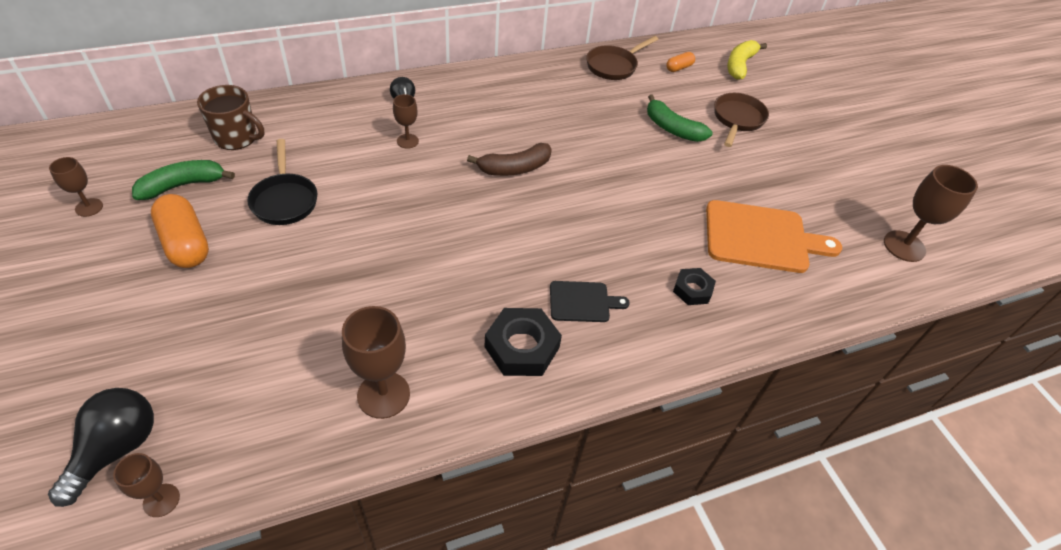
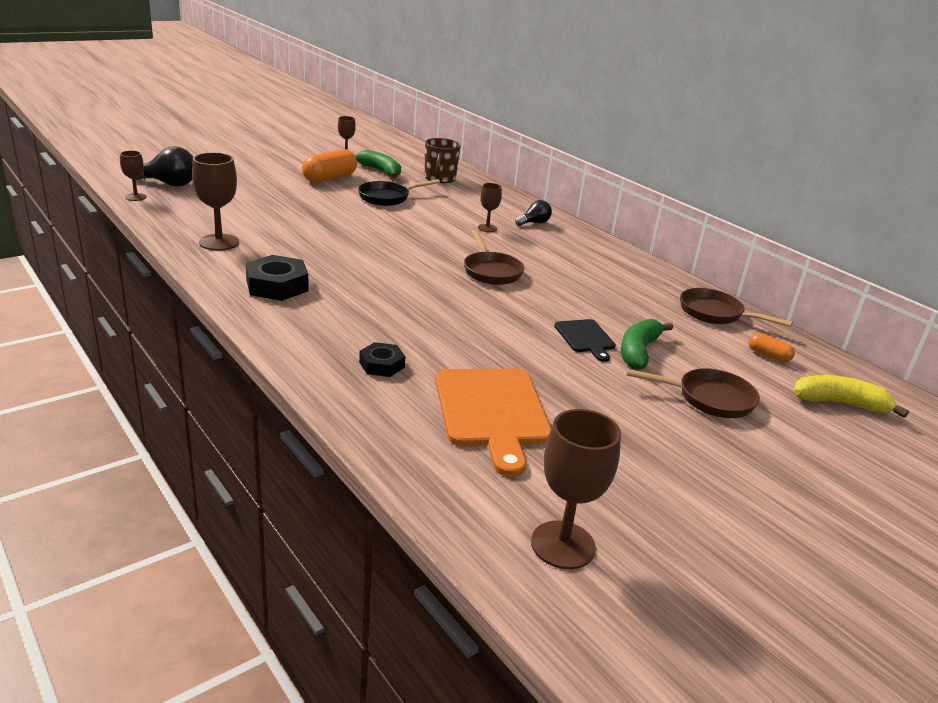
camera: 75 degrees right, 20 degrees down
(515, 168) = (491, 271): brown banana -> brown pan
(582, 302) = (338, 308): black cutting board -> black cutting board (585, 338)

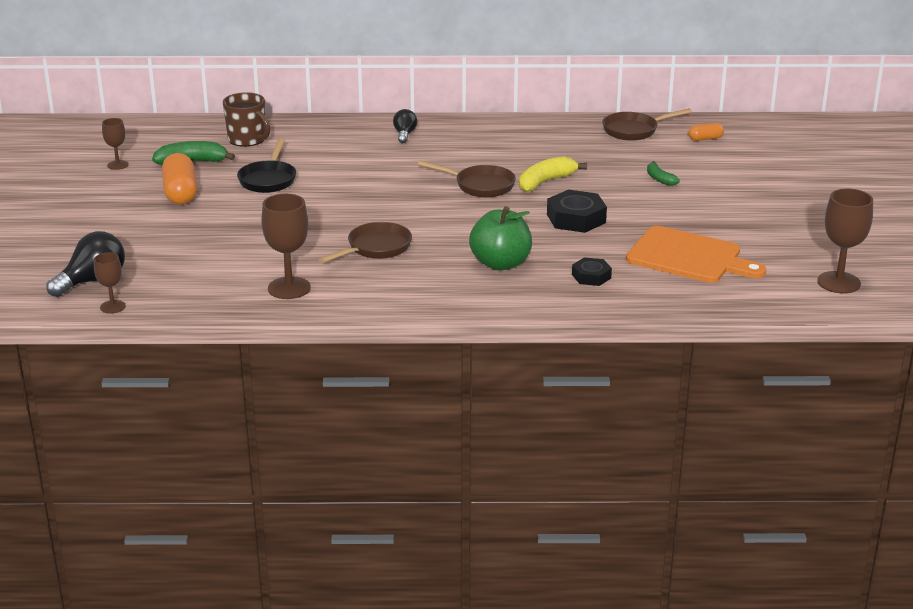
camera: 50 degrees left, 0 degrees up
(277, 285) = (413, 283): black nut -> black nut (576, 218)
(356, 314) = (500, 263): none -> green apple
(487, 228) = (393, 158): brown goblet -> none
(585, 338) = (623, 190): black cutting board -> none
(638, 352) = (659, 179): green banana -> green banana, size x0.60
(709, 399) = (737, 181): brown pan -> brown pan (375, 248)
(840, 403) = (778, 143): yellow banana -> yellow banana (545, 182)

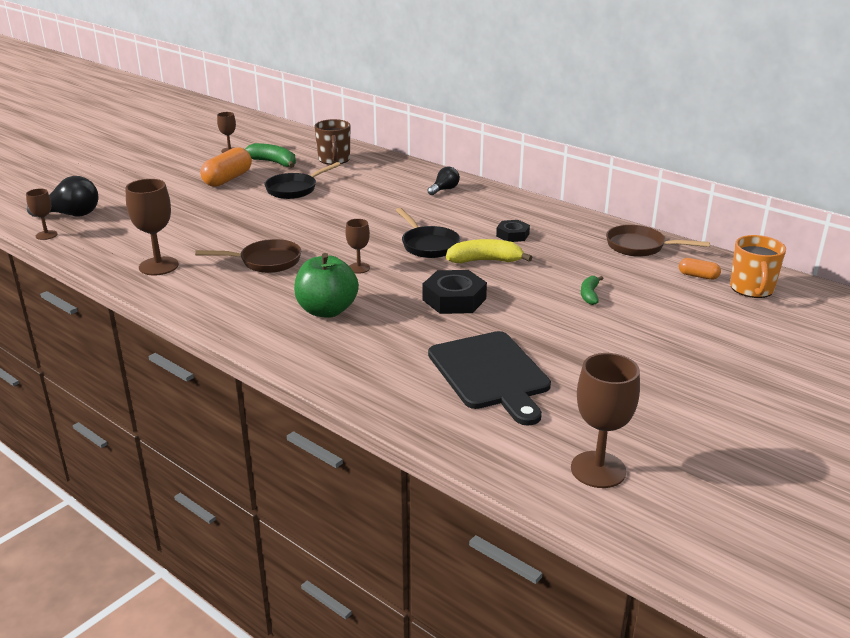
camera: 40 degrees right, 0 degrees up
(461, 224) = (359, 268): none -> brown goblet
(480, 186) = (428, 245): brown pan -> black pan
(591, 276) = (375, 352): black nut -> black nut (512, 235)
(688, 257) = (491, 373): orange cutting board -> black cutting board
(751, 135) = (752, 289): none -> orange mug

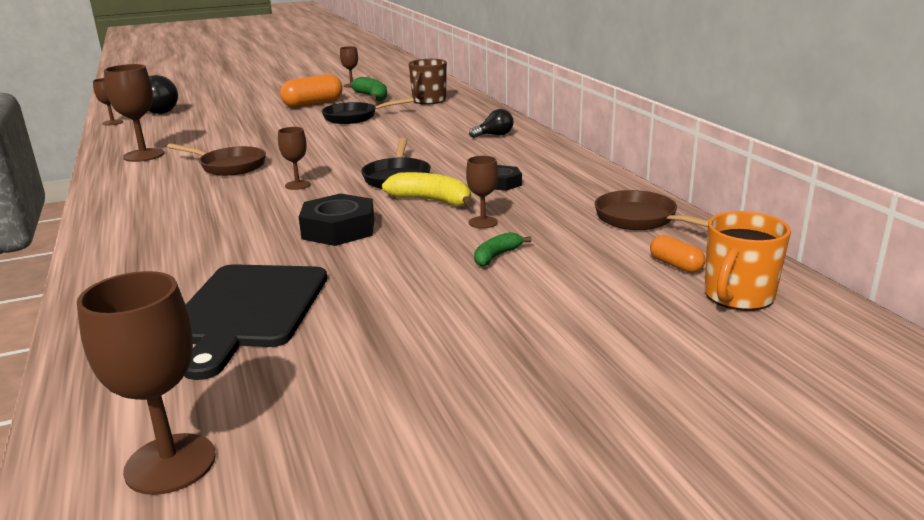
camera: 30 degrees right, 5 degrees down
(327, 310) = (205, 214): green apple -> none
(545, 271) = (483, 222): none -> brown goblet

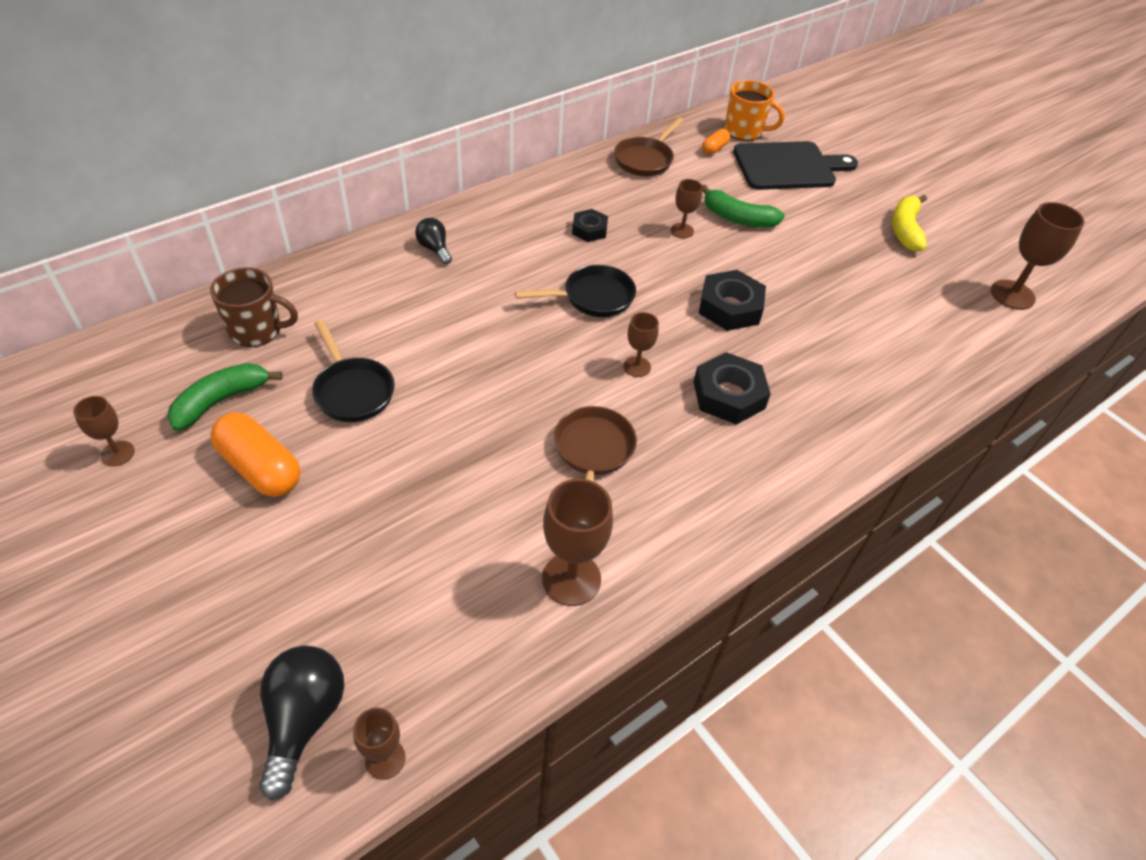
camera: 110 degrees left, 25 degrees up
(227, 213) = (728, 395): none -> black nut
(248, 310) = (876, 317): black cutting board -> black cutting board (788, 166)
(432, 201) = (646, 264): yellow banana -> yellow banana (905, 230)
(496, 256) = (737, 218): green banana -> green banana, size x1.67

